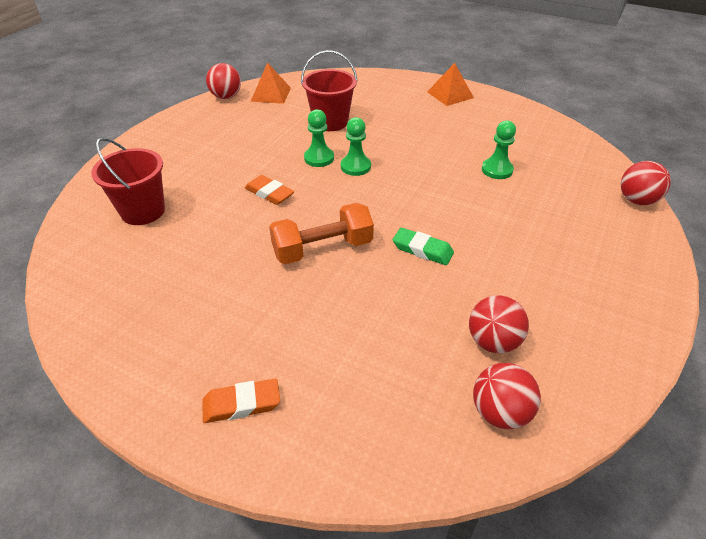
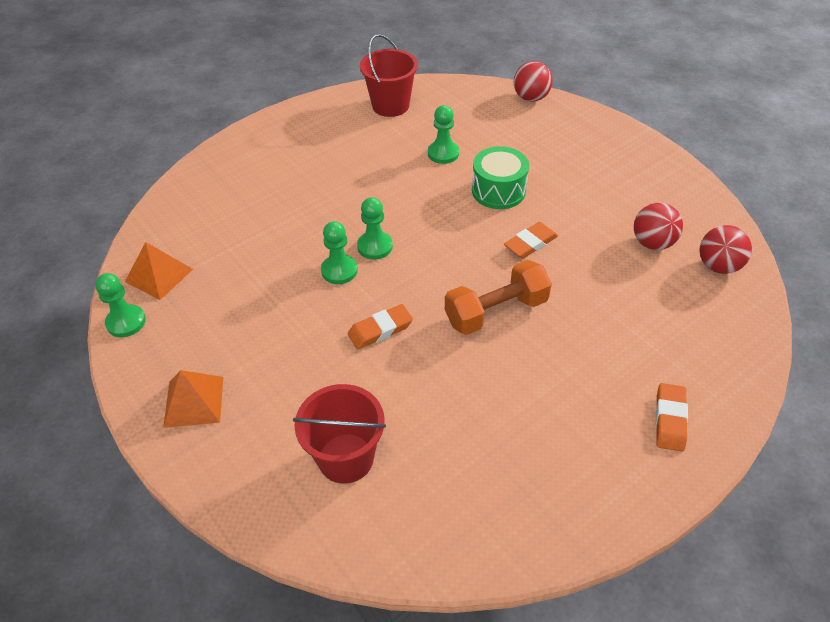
camera: 65 degrees left, 5 degrees up
(226, 97) = (126, 322): red ball -> green pawn
(322, 249) = (496, 311): orange dumbbell -> orange dumbbell turned 60 degrees clockwise
(330, 122) = (271, 240): red bucket -> red bucket (390, 105)
(422, 250) = (530, 243): green eraser -> orange eraser
(450, 94) = (288, 130): orange pyramid -> orange pyramid (194, 401)
(477, 213) = (498, 191): none -> green drum

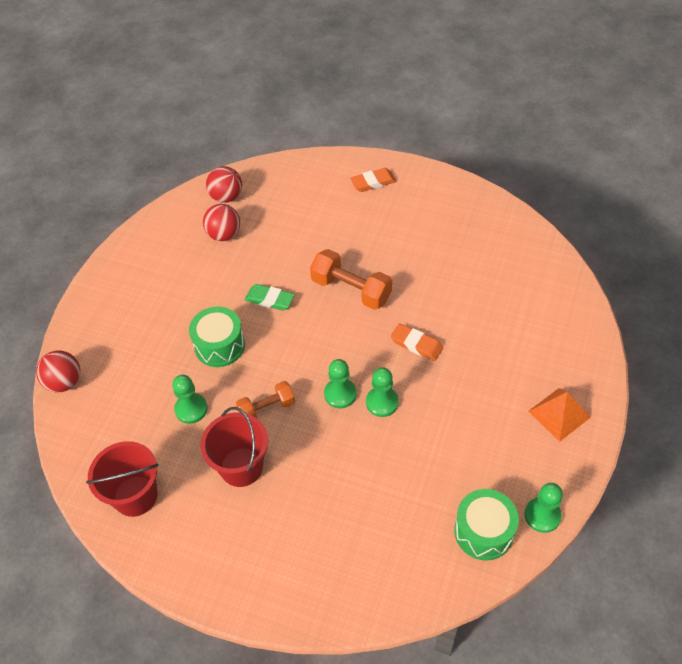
camera: 120 degrees left, 5 degrees up
(159, 275) = (483, 531): orange pyramid -> green drum
(346, 458) = (521, 307): red bucket -> red bucket (241, 467)
(403, 195) = (267, 408): none -> orange dumbbell
(530, 243) = (270, 300): orange eraser -> green eraser

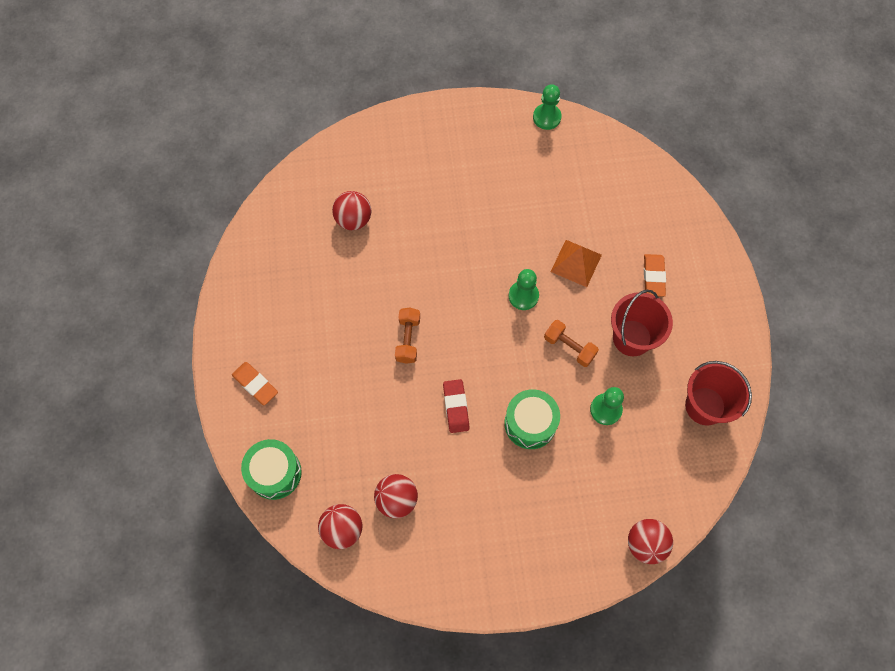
camera: 120 degrees left, 15 degrees up
(270, 300) = (456, 407): green eraser -> red eraser
(351, 290) = (408, 339): orange dumbbell -> orange dumbbell, size x0.64
(382, 402) = (513, 260): green pawn -> none
(416, 344) = (441, 258): orange eraser -> orange eraser (653, 276)
(483, 531) = (581, 149): green drum -> green drum (275, 473)
(493, 293) = (353, 219): none -> red ball
(559, 414) = (454, 133): orange pyramid -> orange pyramid (576, 263)

